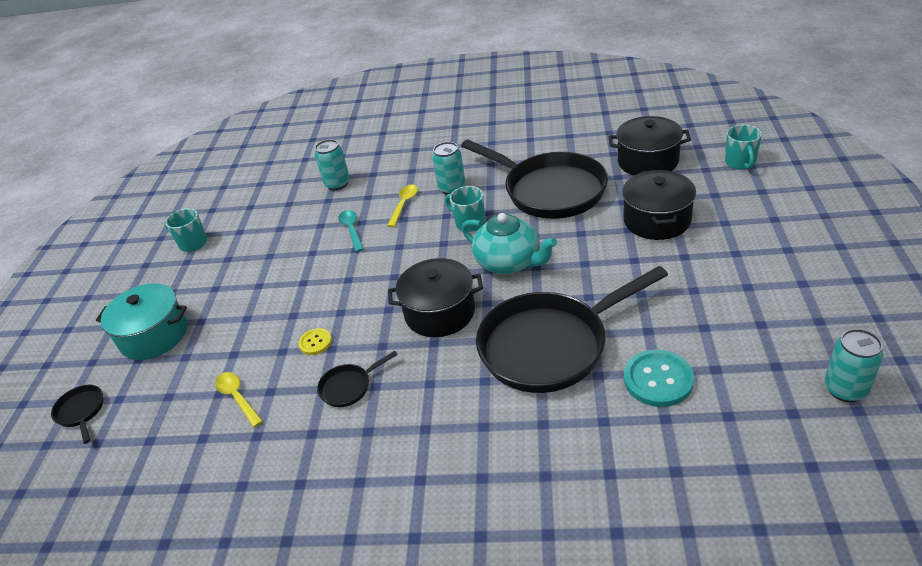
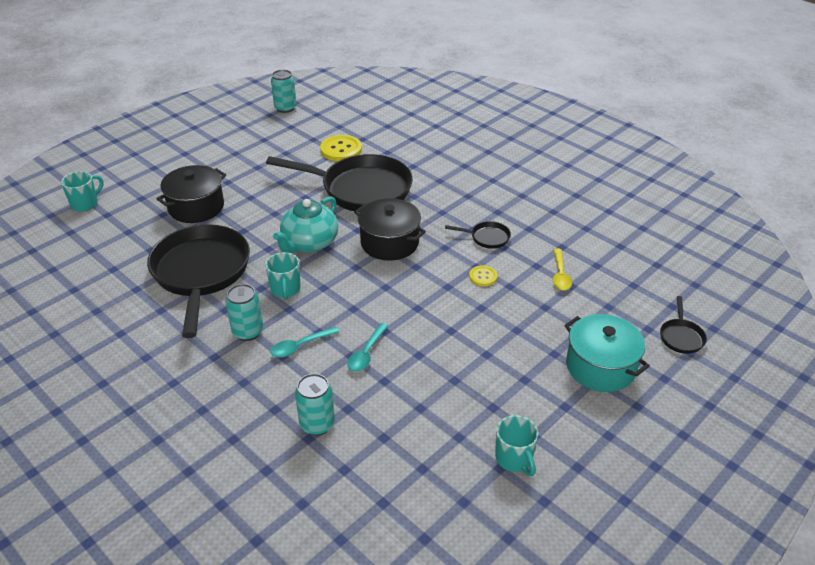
camera: 145 degrees left, 0 degrees up
(404, 205) = (300, 346): yellow spoon -> turquoise spoon
(509, 263) = (309, 243): turquoise teapot -> turquoise teapot turned 135 degrees counterclockwise
(648, 161) = (114, 245): black pot -> none
(658, 380) = (341, 150): turquoise button -> yellow button

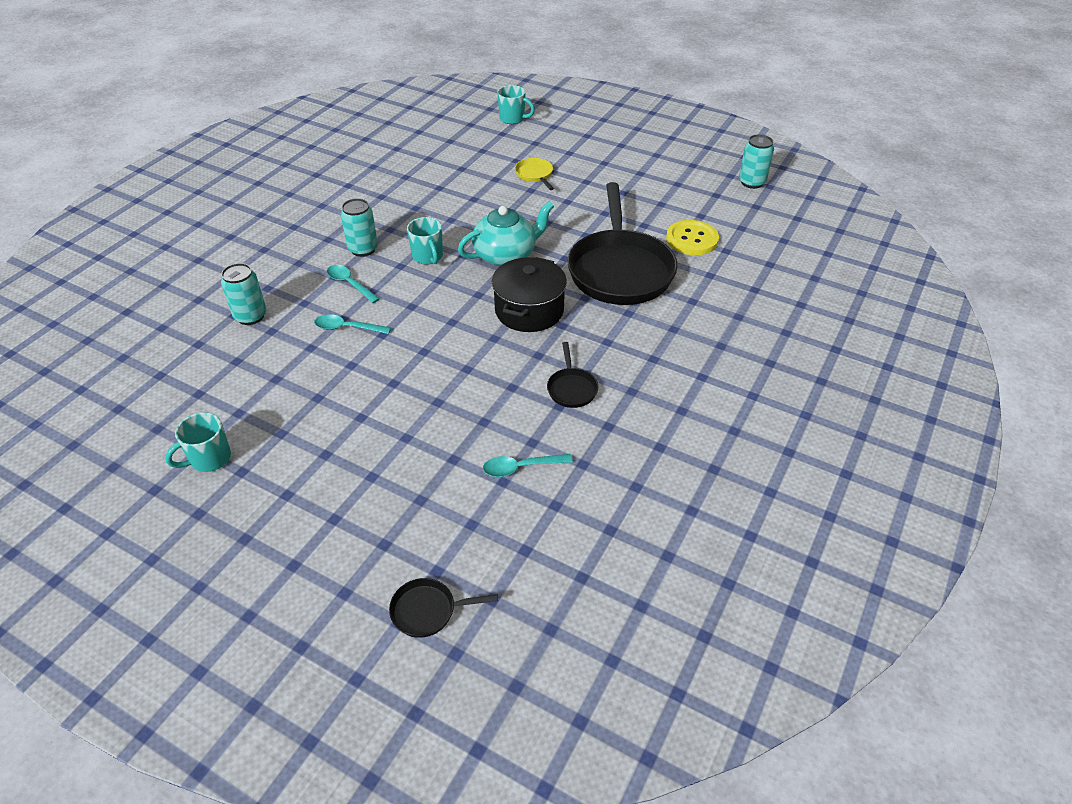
camera: 75 degrees right, 5 degrees up
(196, 207) = (535, 175): black pot -> yellow pan
(201, 273) = (437, 203): black pan -> none
(285, 289) = (428, 257): turquoise mug -> turquoise mug turned 90 degrees counterclockwise
(309, 243) = (506, 255): turquoise teapot -> turquoise teapot turned 135 degrees clockwise
(483, 277) = (494, 395): yellow button -> none
(560, 274) = (521, 467): yellow spoon -> turquoise spoon
(600, 367) = (355, 523): turquoise pot -> none

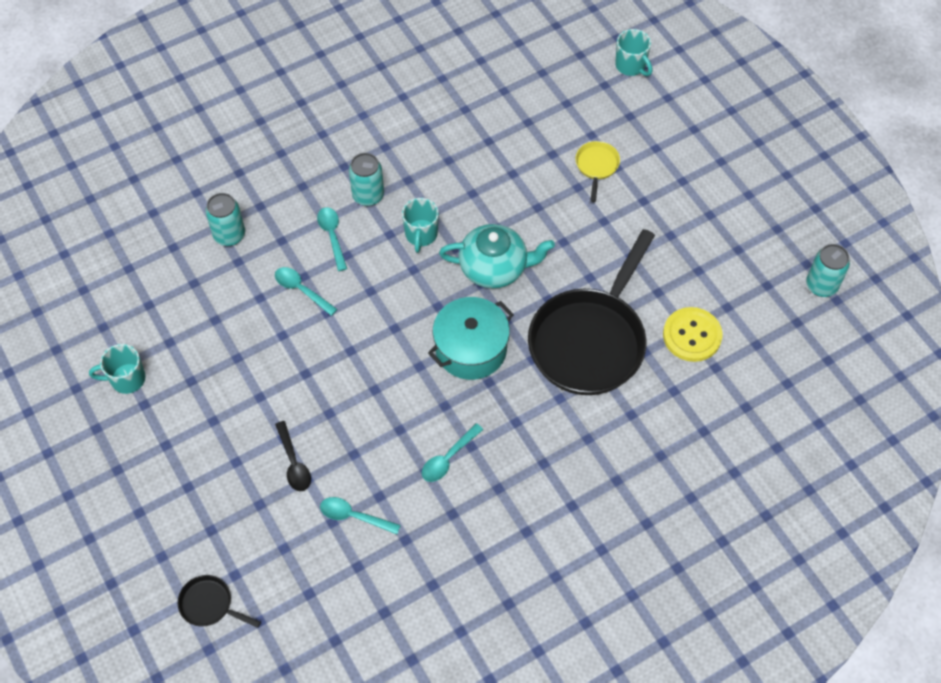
camera: 30 degrees right, 15 degrees up
(431, 452) = (293, 462): none -> black spoon
(529, 310) = (471, 349): black pot -> turquoise pot
(571, 388) = (448, 458): black pan -> turquoise spoon

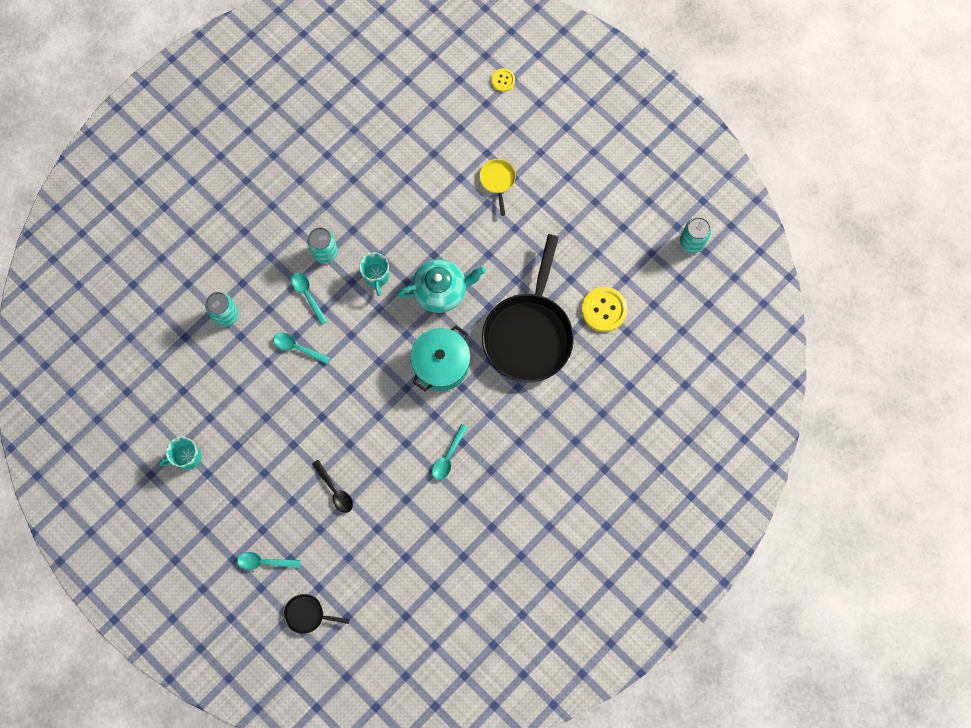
camera: 15 degrees left, 15 degrees up
(354, 516) = (392, 520): turquoise spoon -> turquoise spoon (264, 562)
(631, 66) = (503, 80): turquoise mug -> yellow button

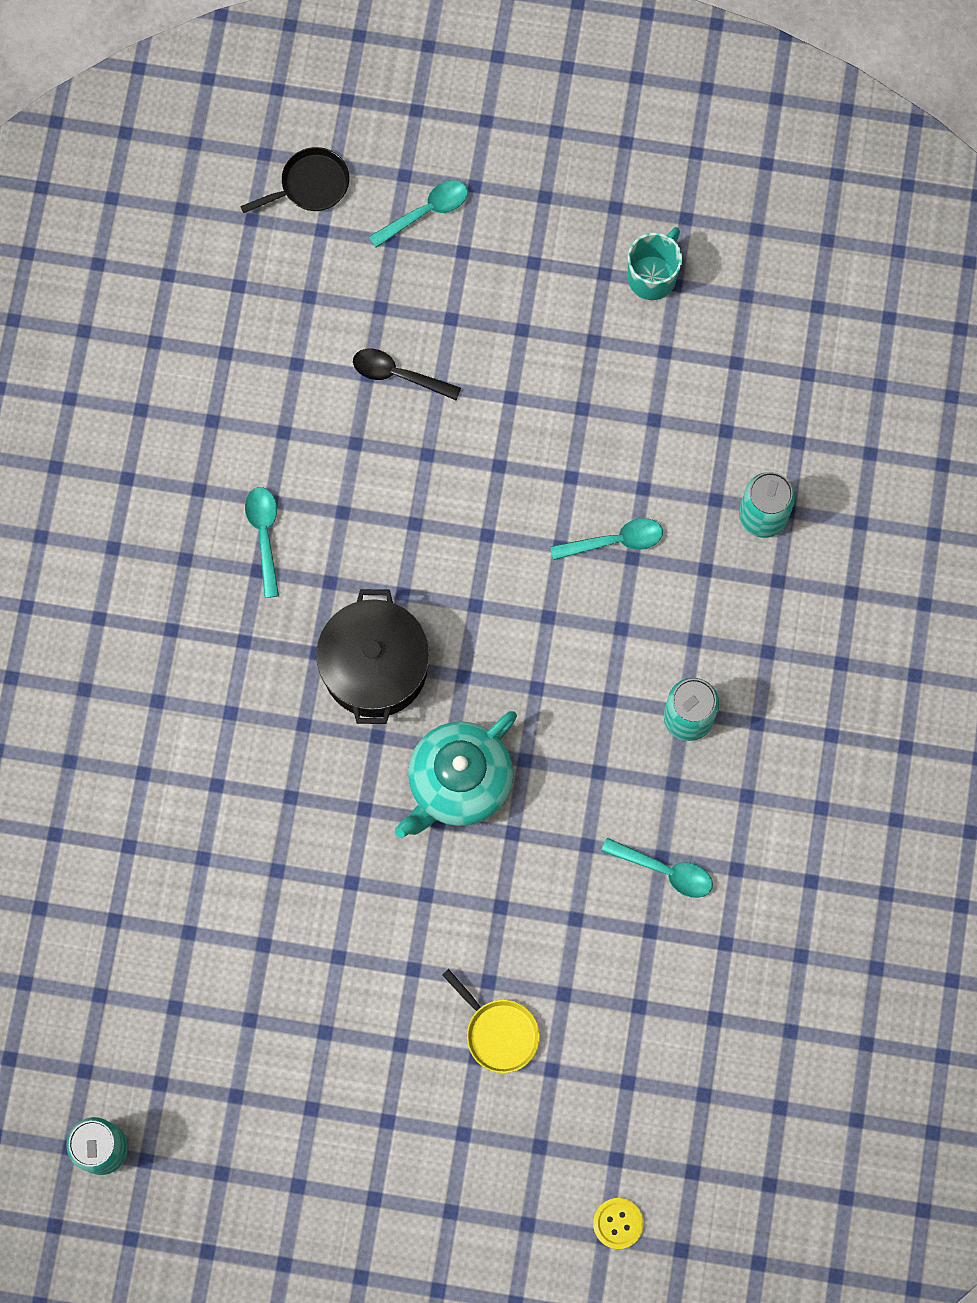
camera: 145 degrees right, 0 degrees up
(307, 295) = (662, 631): turquoise spoon -> turquoise spoon (664, 870)
(376, 276) = (578, 735): turquoise mug -> none
(441, 364) = (375, 667): turquoise pot -> black pot
(529, 334) = (270, 808): black pan -> none
(604, 310) = (175, 931): yellow button -> none

